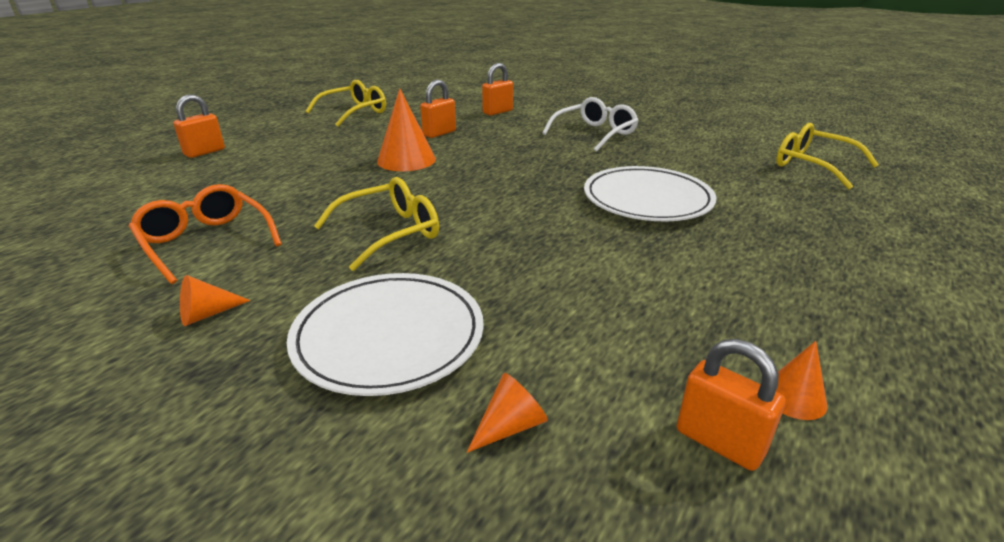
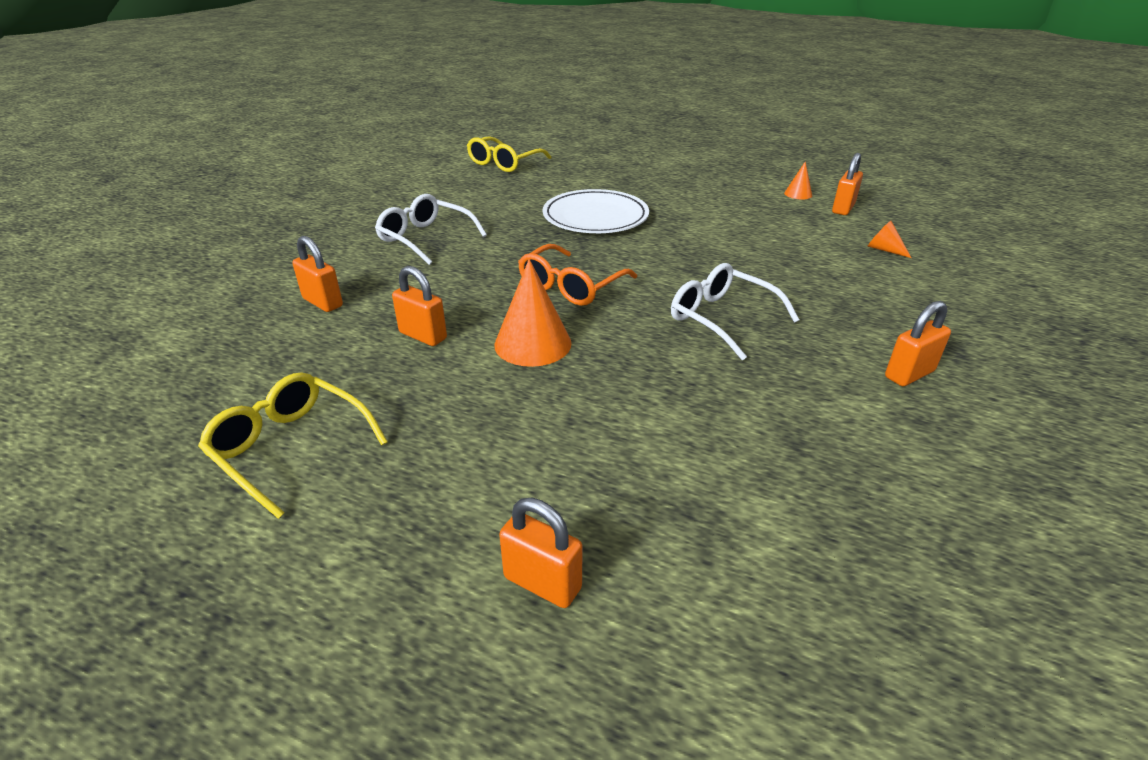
camera: 100 degrees left, 5 degrees up
(206, 242) = (817, 427): orange glasses -> orange glasses (571, 286)
(207, 314) = (909, 374): orange cone -> orange padlock
(389, 233) = (722, 318): yellow glasses -> white glasses
(389, 337) = (855, 292): white plate -> none

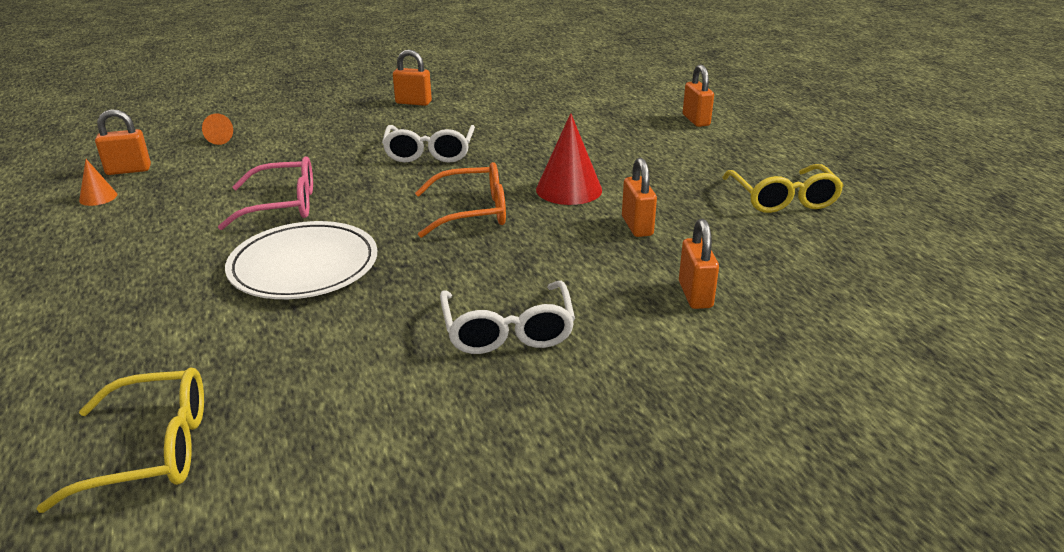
camera: 135 degrees left, 5 degrees down
(533, 343) = (569, 189): orange cone -> red cone
(697, 234) = (282, 205): none -> pink glasses

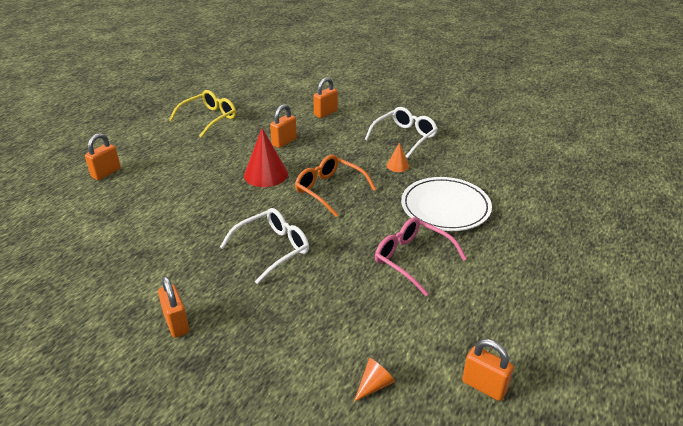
camera: 130 degrees left, 5 degrees up
(98, 197) = (525, 357): orange cone -> orange cone (397, 165)
(152, 450) = (563, 166): yellow glasses -> none

